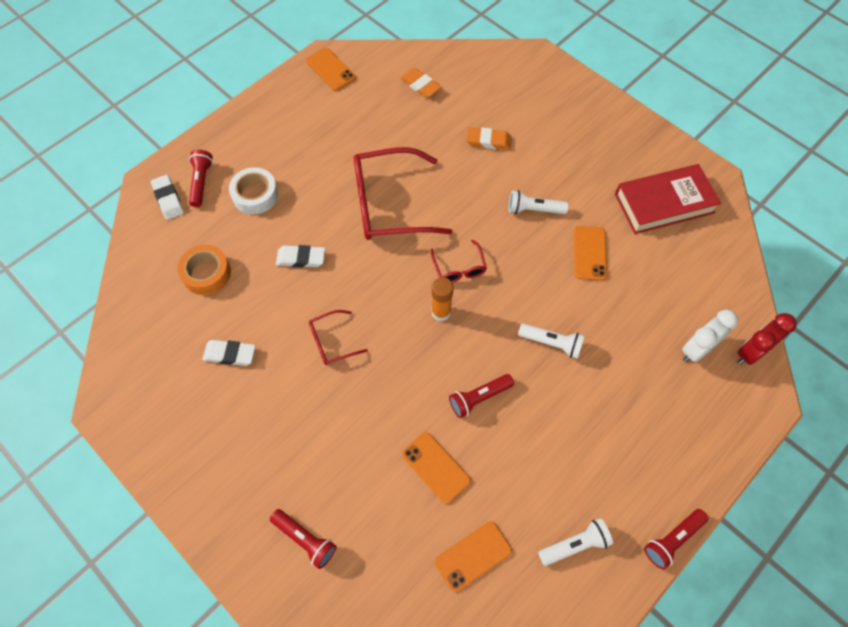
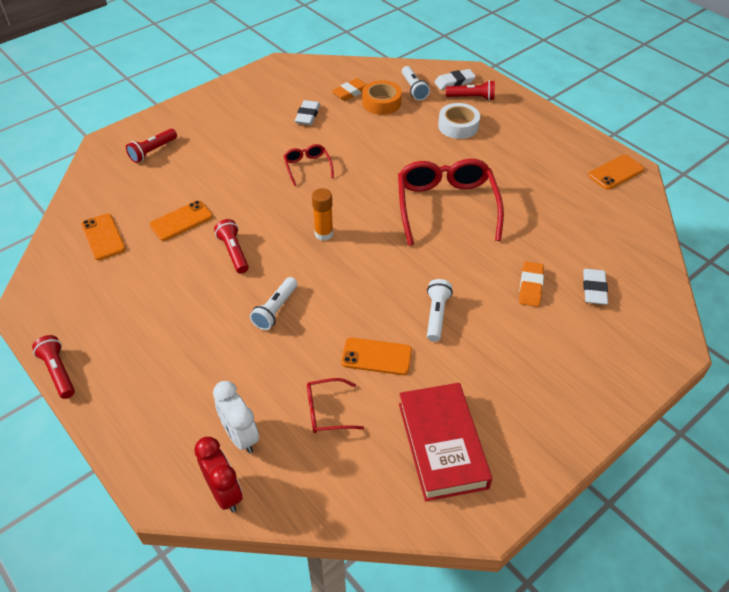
camera: 95 degrees right, 15 degrees down
(301, 258) = (390, 151): white eraser -> white eraser (594, 289)
(420, 85) = (605, 237): orange eraser -> orange eraser (351, 92)
(459, 268) = (369, 250): red glasses -> red glasses (327, 411)
(575, 545) = (84, 301): white flashlight -> white flashlight (414, 89)

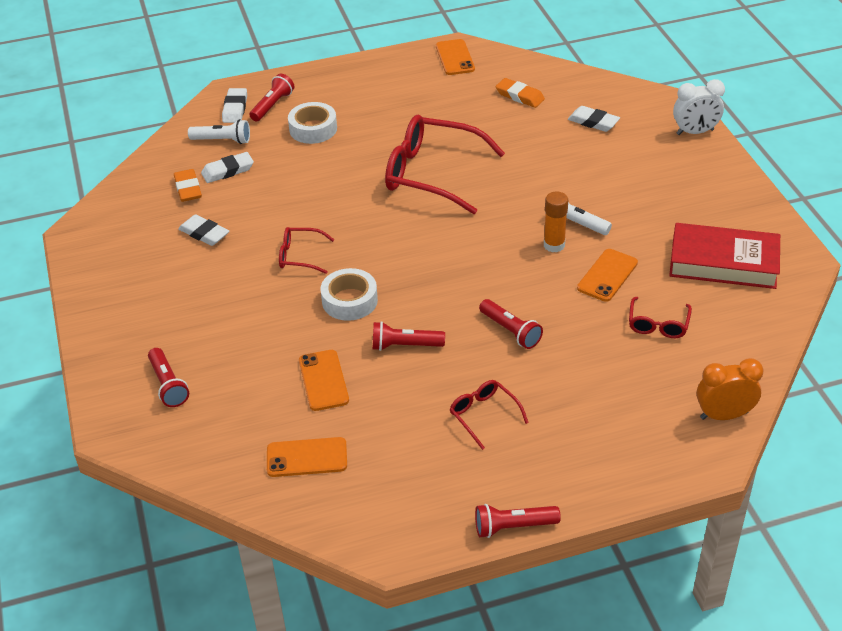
camera: 65 degrees left, 5 degrees down
(173, 320) = (484, 415): none -> red glasses
(224, 493) = (724, 415): red clock -> orange clock
(240, 436) = (663, 391): white clock -> white clock (695, 132)
(270, 207) = (349, 301): none -> white tape
(275, 310) = (510, 331): white flashlight -> red flashlight
(324, 234) = (419, 269): orange glue stick -> orange glue stick (554, 245)
(381, 103) = (228, 171): orange tape -> white eraser
(530, 286) = (570, 156): orange eraser -> orange eraser (519, 96)

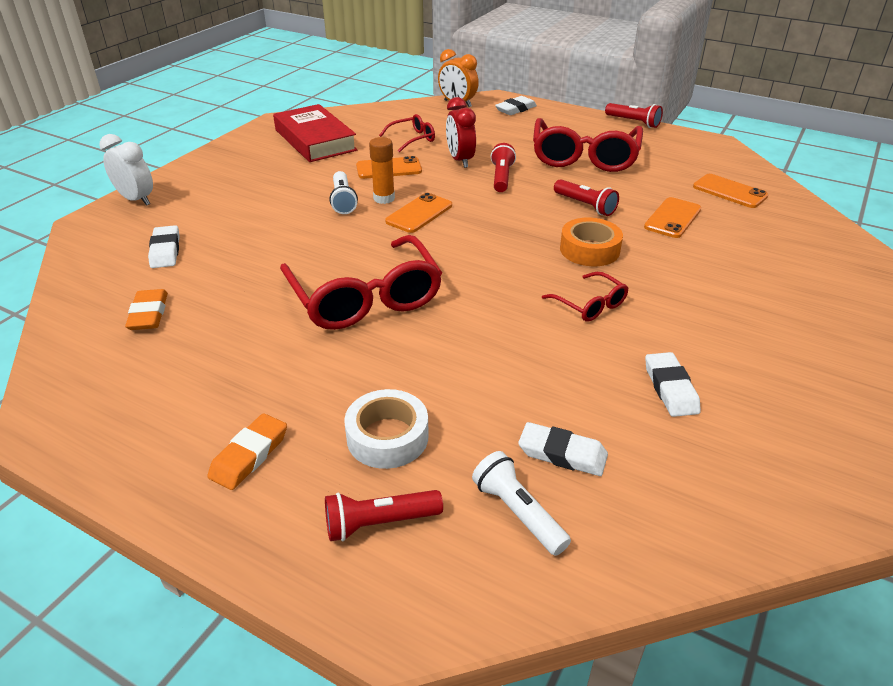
camera: 135 degrees left, 5 degrees down
(168, 385) = (815, 277): red flashlight -> none
(188, 188) = (640, 464): orange eraser -> orange eraser (249, 455)
(235, 109) = (434, 565): white eraser -> white eraser (516, 109)
(349, 301) = (589, 250): white tape -> orange tape
(455, 58) = (82, 411): orange phone -> orange phone (419, 213)
(484, 415) = (584, 157): red glasses -> red glasses, size x2.10
(574, 327) = (460, 160): none -> red clock

